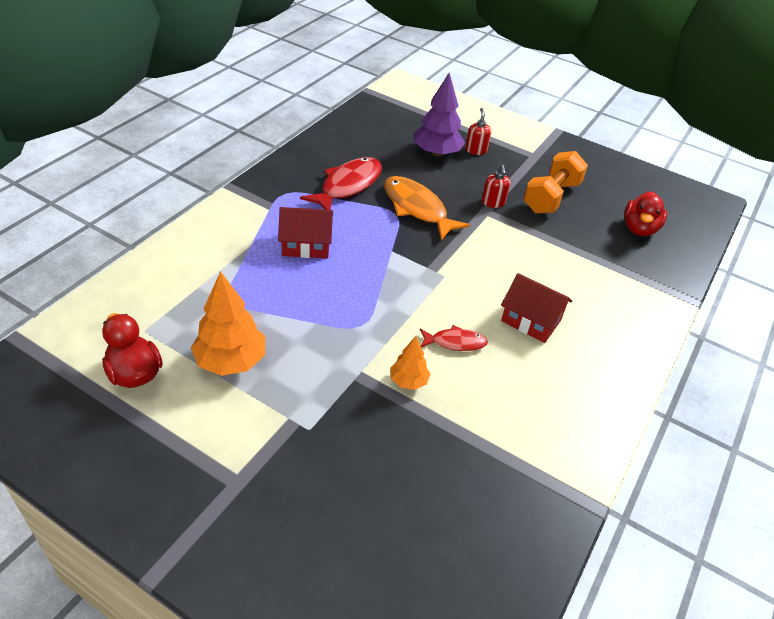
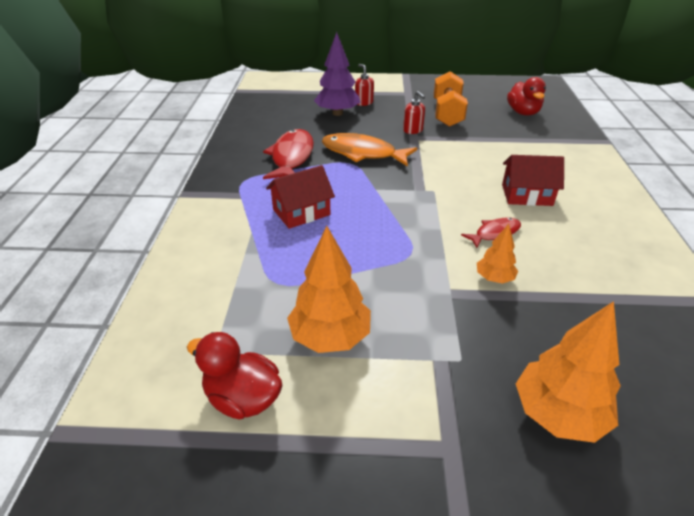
camera: 25 degrees left, 5 degrees down
(339, 506) = (558, 414): none -> orange tree

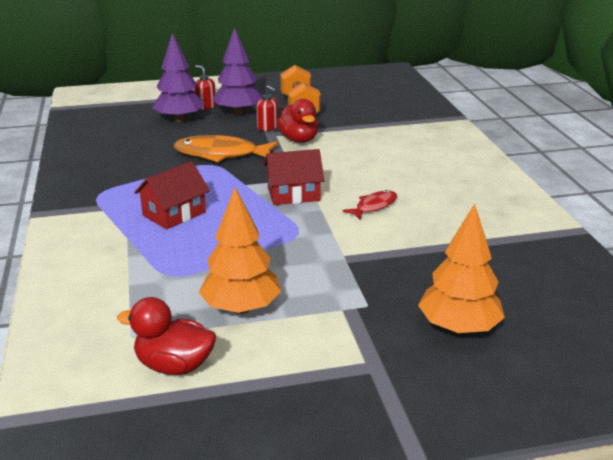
camera: 15 degrees left, 10 degrees down
(291, 157) = (144, 166): red fish -> none
(390, 112) = (238, 112): none -> purple tree
(494, 278) = (382, 241): orange tree -> none
(523, 112) = (377, 99): red duck -> red duck (299, 139)
(526, 195) = (397, 171): red house -> red house (293, 194)

